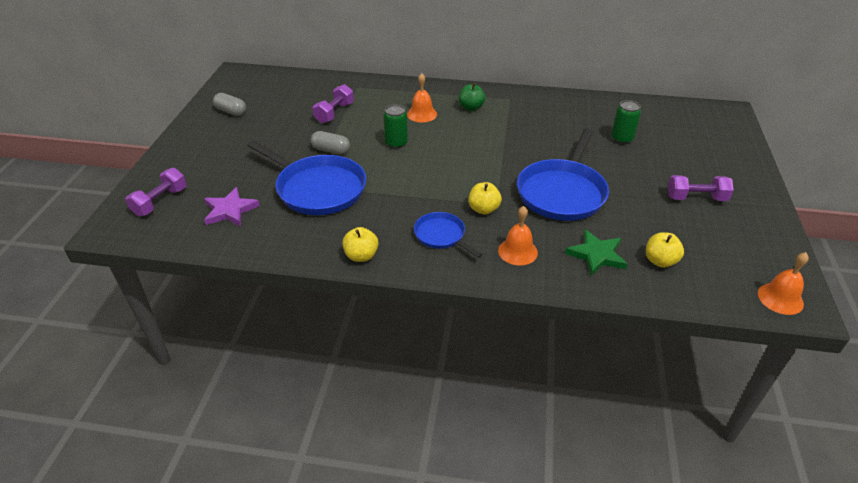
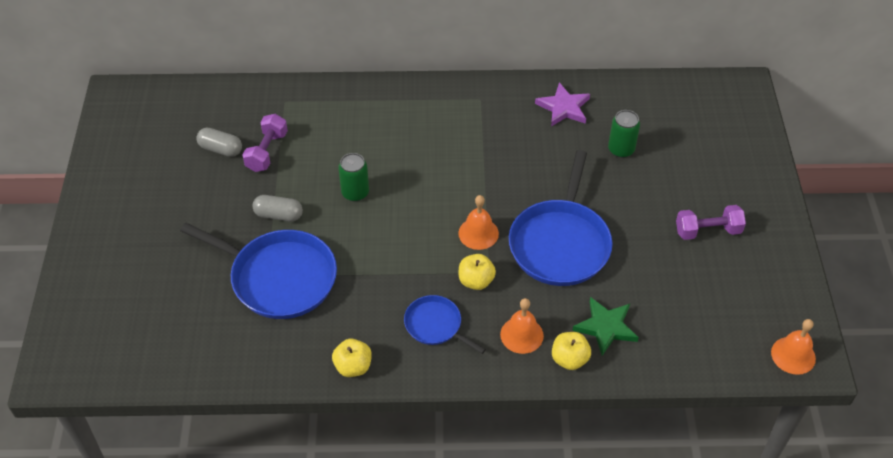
camera: 10 degrees left, 10 degrees up
(160, 202) = (97, 324): purple dumbbell -> none
(230, 210) = (185, 324): purple star -> purple star (563, 107)
(231, 111) = (133, 166): grey capsule -> grey capsule (221, 149)
(422, 114) = (376, 139): orange bell -> orange bell (478, 233)
(471, 107) = (435, 120): green apple -> none
(660, 261) = (672, 325): yellow apple -> yellow apple (569, 359)

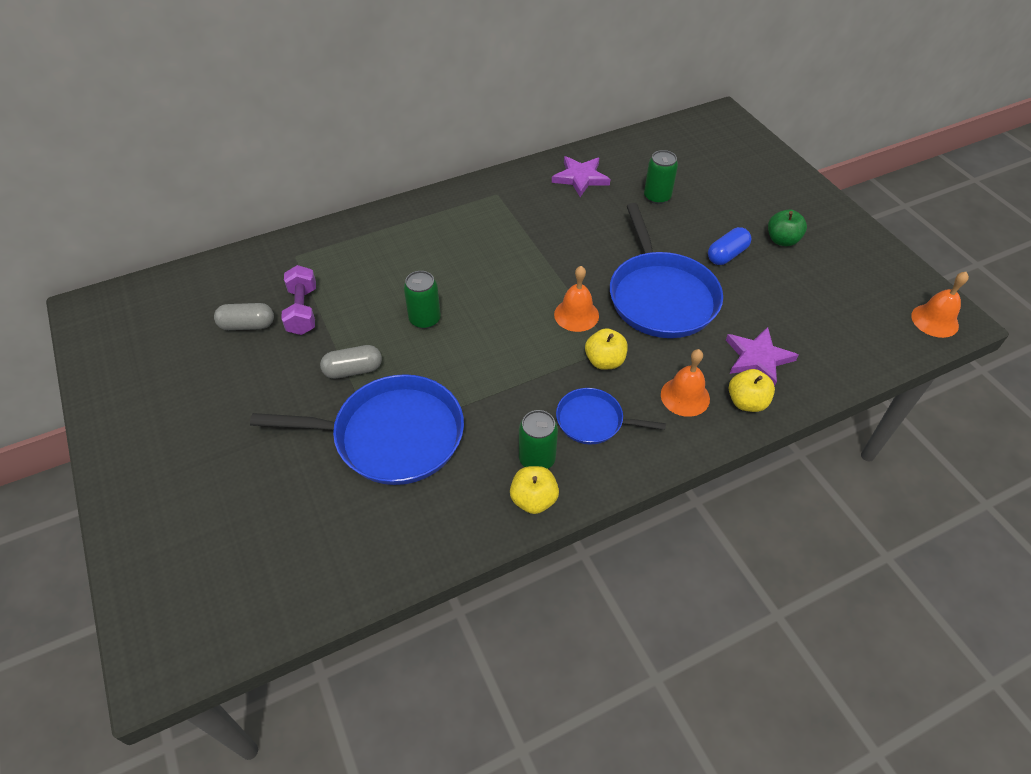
camera: 25 degrees left, 0 degrees up
(374, 337) = (537, 459): none -> green can
(606, 327) = (758, 358): green star -> purple star
(646, 226) = (727, 255): none -> blue capsule
(707, 231) = (782, 240): purple dumbbell -> green apple

